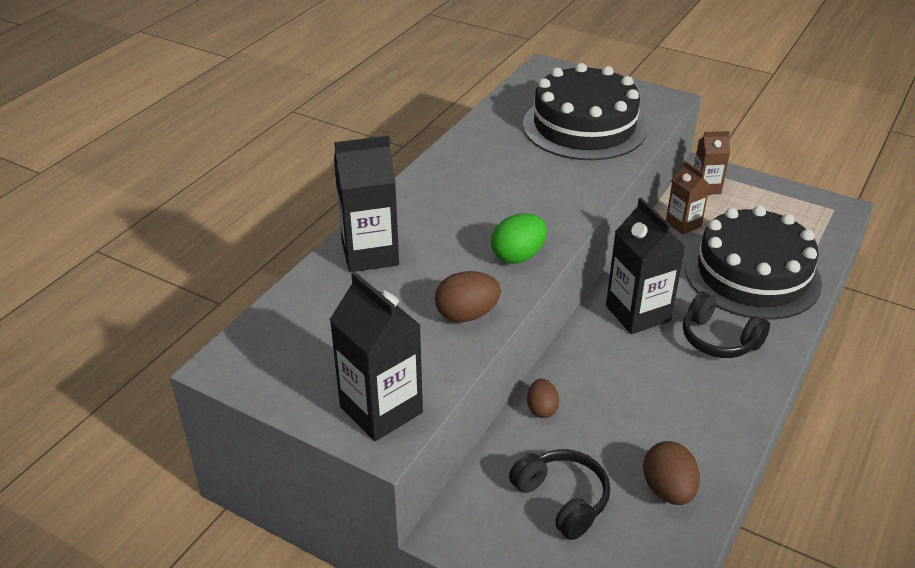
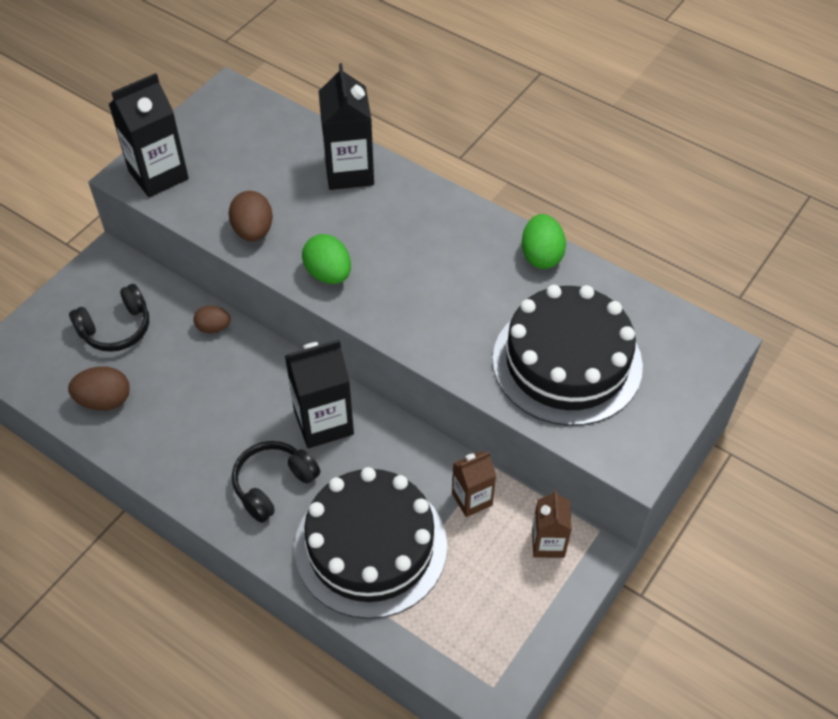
camera: 95 degrees right, 15 degrees up
(471, 139) = (541, 256): none -> green egg

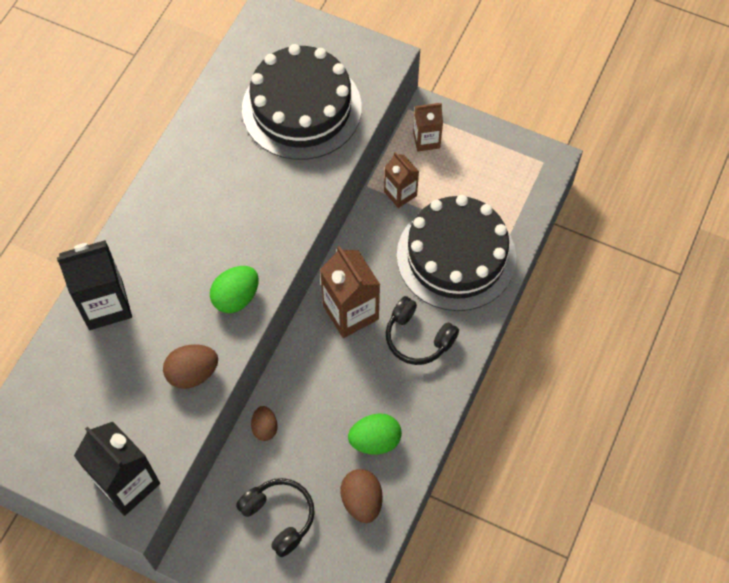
camera: 100 degrees left, 10 degrees up
(323, 422) = (350, 312): black carton -> brown carton
(541, 256) = (192, 136): green egg -> green egg (375, 440)

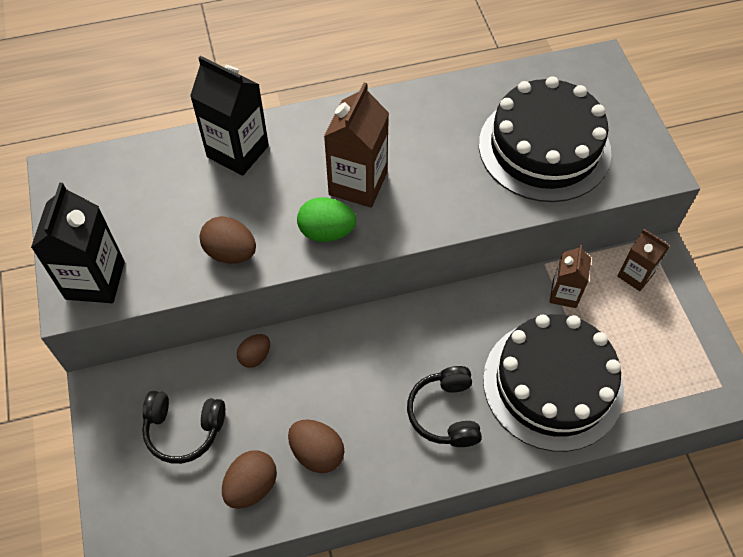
camera: 50 degrees right, 5 degrees down
(279, 517) = (184, 429): black headphones -> black headphones turned 90 degrees clockwise
(350, 312) = (417, 341): brown carton -> brown carton (358, 184)
(375, 440) = (317, 453): green egg -> brown egg

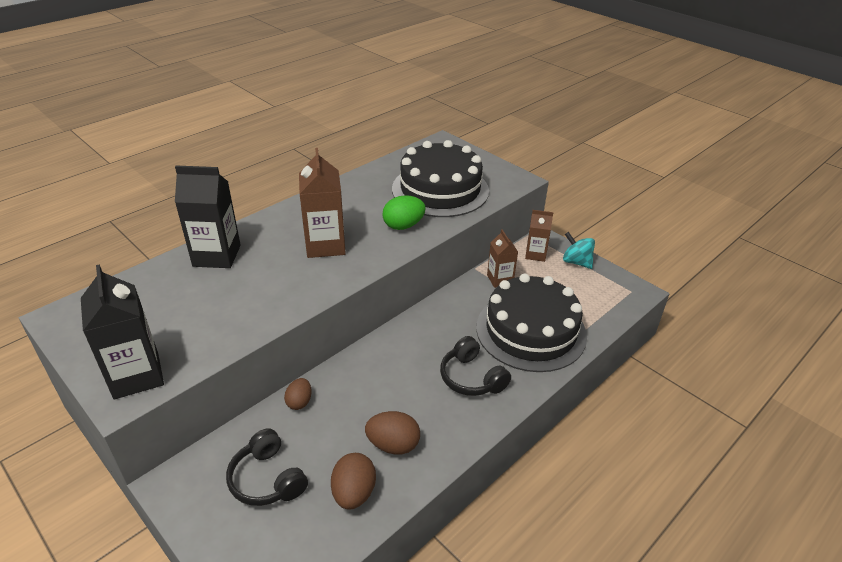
camera: 30 degrees left, 20 degrees down
(184, 429) = (267, 479): black headphones -> black headphones turned 75 degrees clockwise
(231, 252) = (251, 316): brown egg -> none
(327, 232) = (321, 279): green egg -> green egg (403, 226)
(681, 310) = (576, 262): none -> turquoise spinning top

